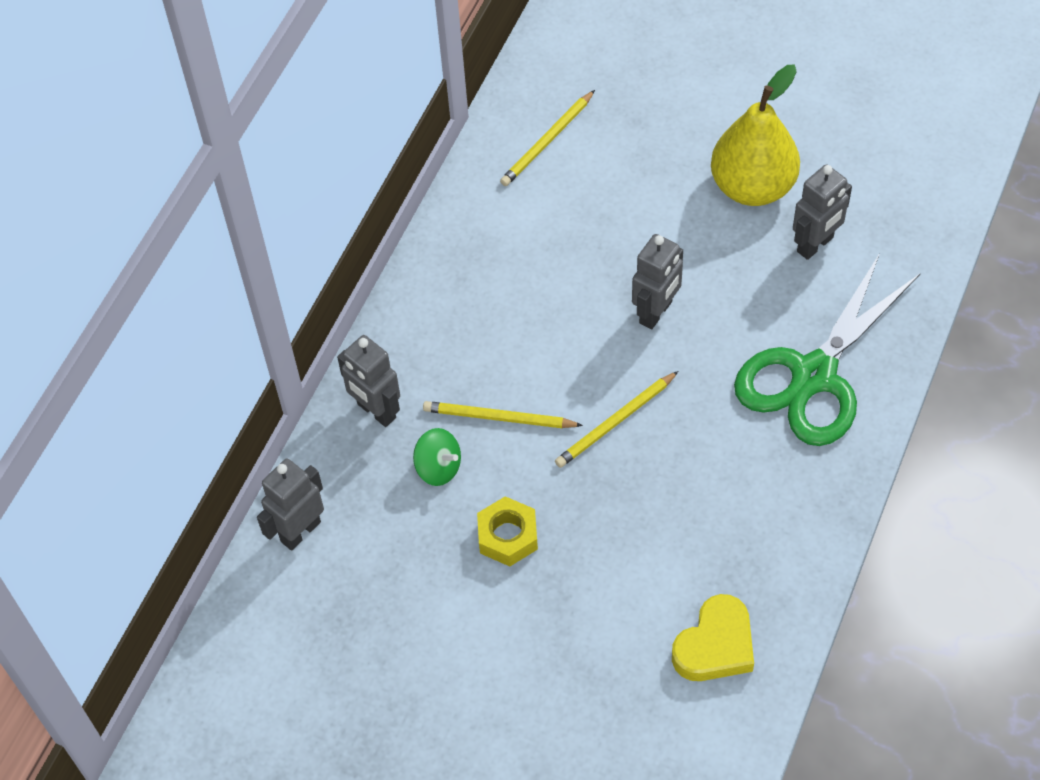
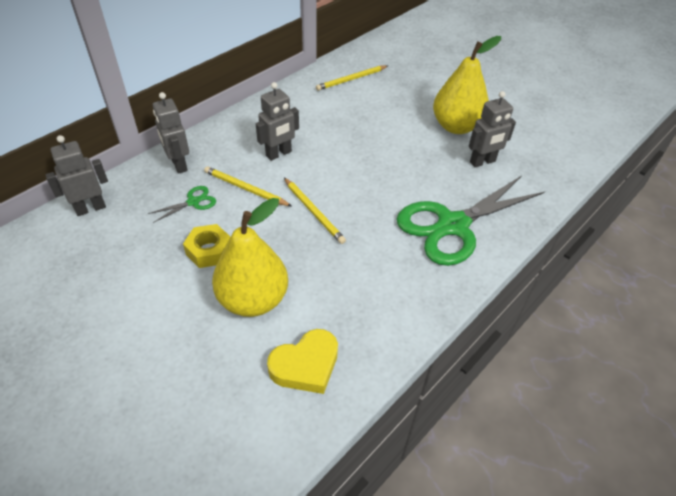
camera: 15 degrees right, 10 degrees down
(438, 467) = (193, 202): green spinning top -> green scissors
(606, 585) = (253, 300): none -> yellow pear
(615, 422) = (313, 212): yellow pencil -> yellow pencil turned 105 degrees counterclockwise
(656, 312) = (369, 166): grey robot -> grey robot (279, 154)

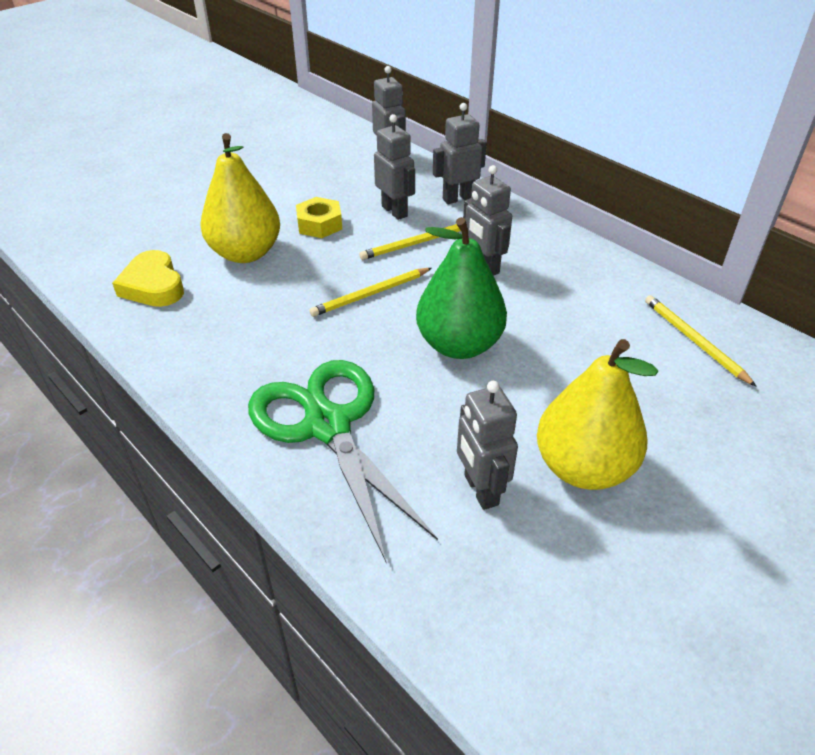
camera: 95 degrees right, 5 degrees down
(193, 202) = (395, 211): green scissors -> grey robot
(245, 188) = (416, 243): yellow pencil -> yellow pencil turned 150 degrees counterclockwise
(366, 167) = (459, 345): none -> green pear

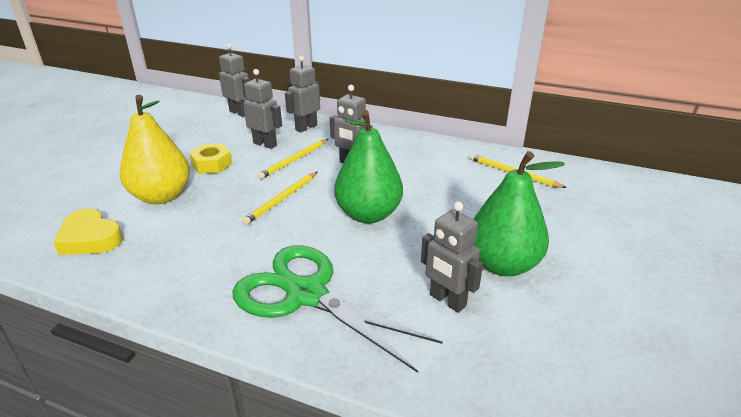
camera: 25 degrees left, 10 degrees down
(583, 468) = (503, 264): yellow pear -> green pear

